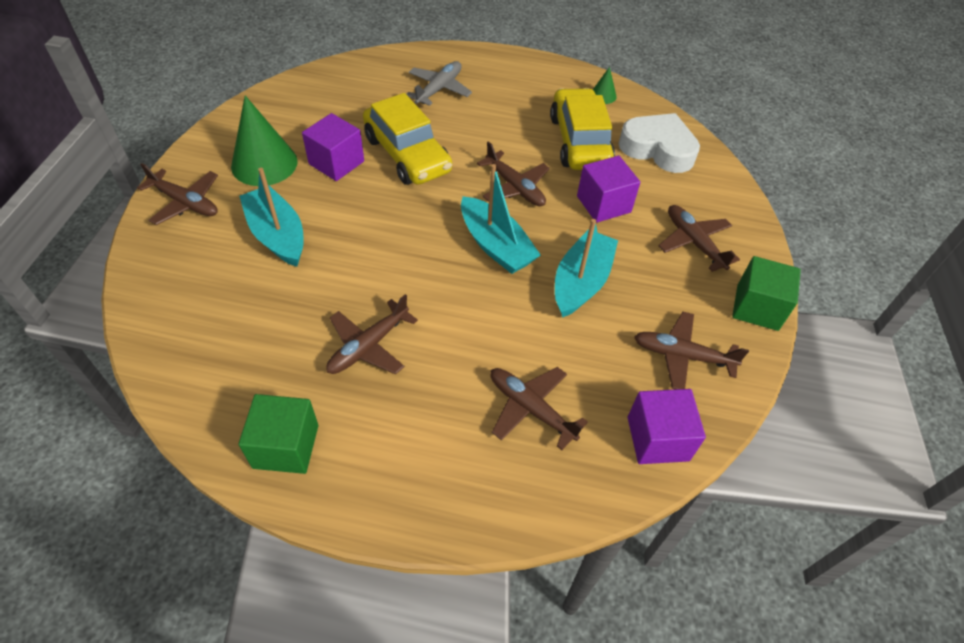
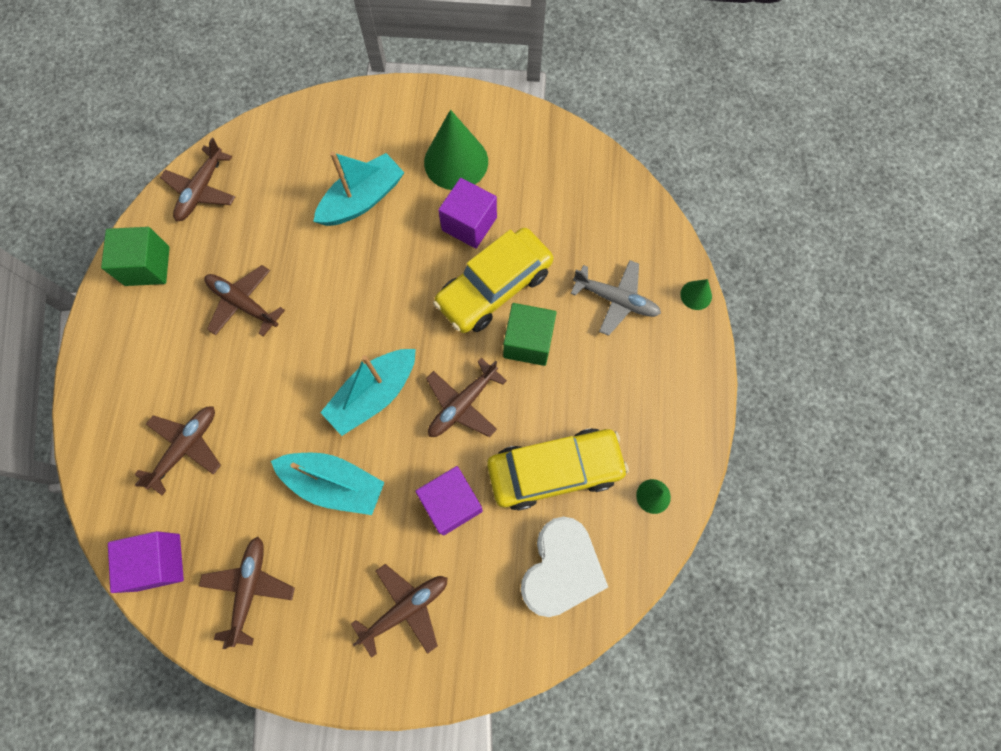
camera: 85 degrees right, 20 degrees up
(185, 203) = (392, 115): brown plane -> brown plane (202, 190)
(446, 50) = (696, 295): none -> green cone
(757, 307) = (318, 676): green cube -> green cube (528, 342)

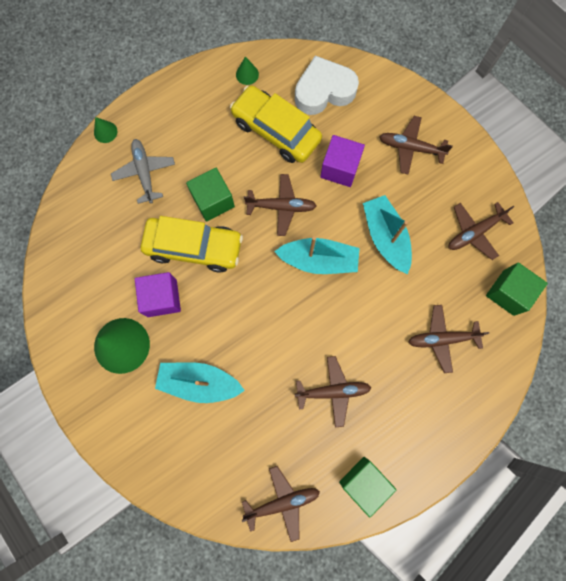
camera: 130 degrees left, 5 degrees up
(158, 562) = (508, 292): purple cube -> green cube
(243, 303) = (333, 391): brown plane -> brown plane turned 90 degrees counterclockwise

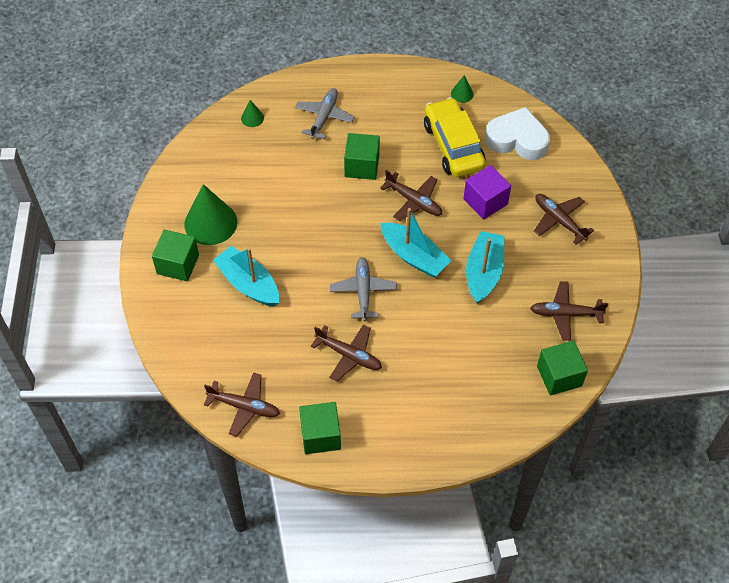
camera: 35 degrees right, 20 degrees down
(105, 132) = (316, 73): green cone -> green cone (252, 118)
(123, 406) = (178, 264): none -> green cube
(162, 298) = (267, 209): purple cube -> none
(194, 247) = (320, 189): yellow car -> none
(301, 322) = (363, 291): none -> grey plane
(442, 339) = (472, 374): brown plane -> none

